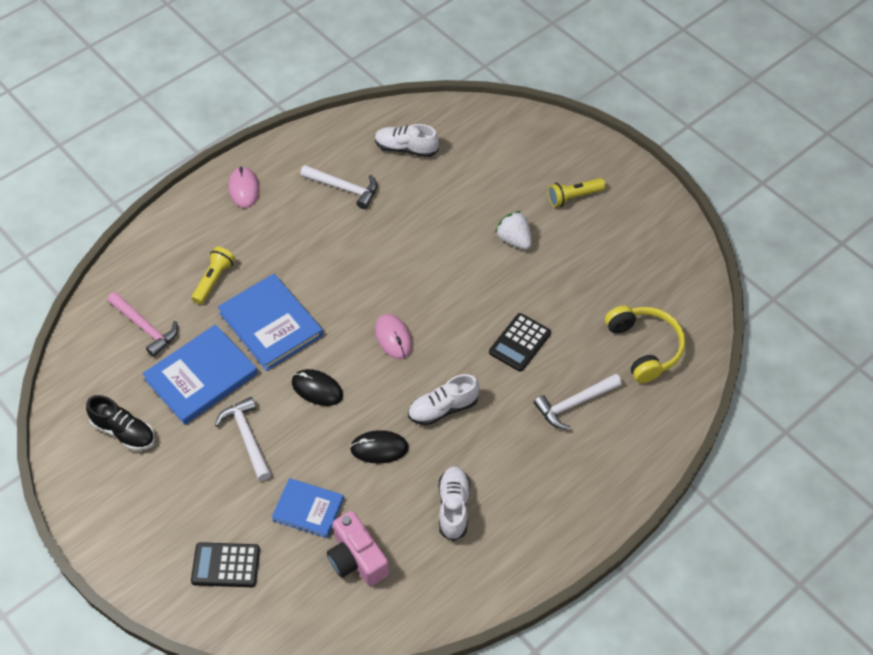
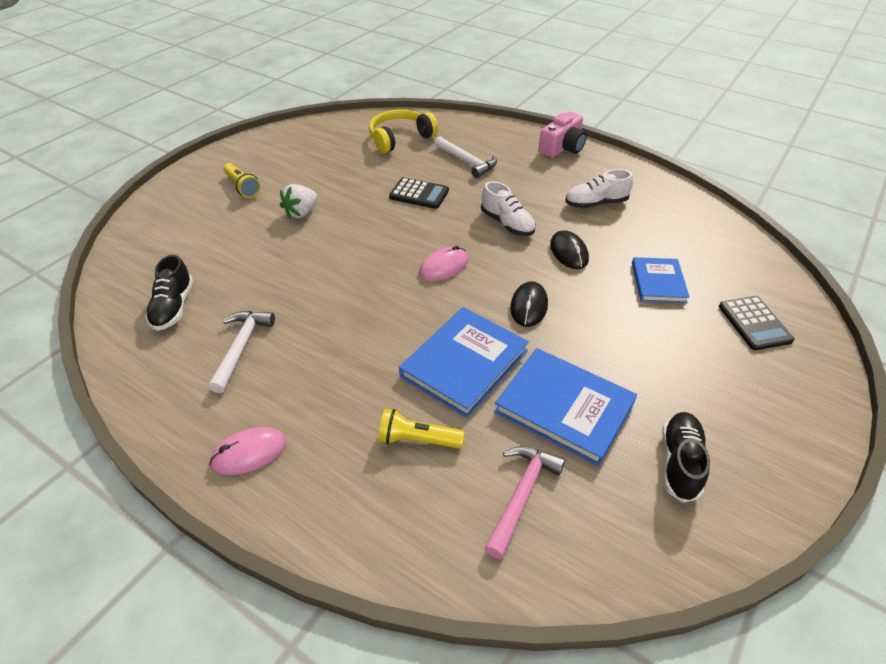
camera: 105 degrees left, 10 degrees down
(247, 437) = (615, 345): white hammer -> none
(356, 558) = (679, 244): pink camera -> pink camera (562, 148)
(406, 148) = (173, 307): white shoe -> black shoe

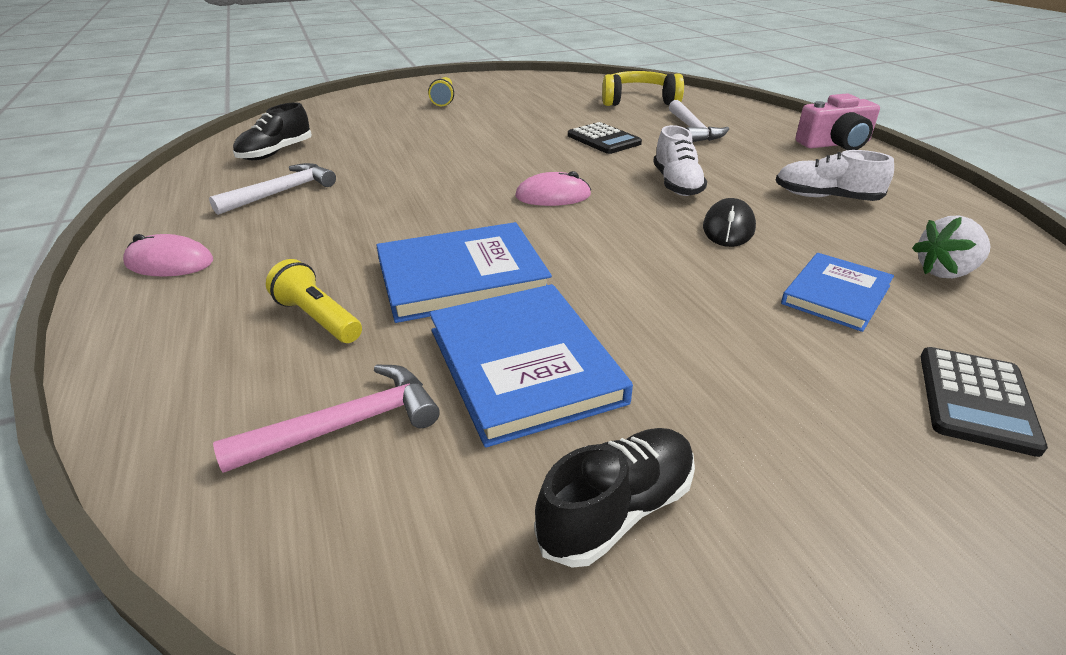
camera: 35 degrees right, 10 degrees down
(301, 213) = (468, 125): white strawberry -> white strawberry (945, 272)
(528, 306) = (609, 256): black mouse -> none

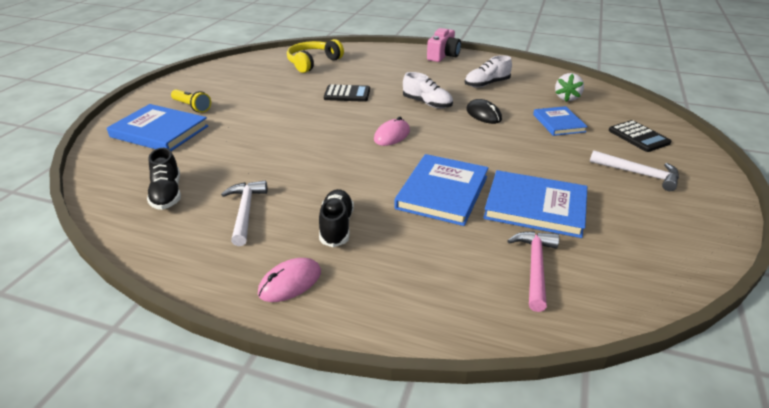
camera: 50 degrees left, 0 degrees up
(317, 318) = (432, 247): yellow flashlight -> none
(379, 108) = (160, 131): none -> blue book
(617, 510) = (638, 225): black shoe -> black shoe (336, 226)
(692, 129) = (375, 71): white hammer -> white hammer (638, 174)

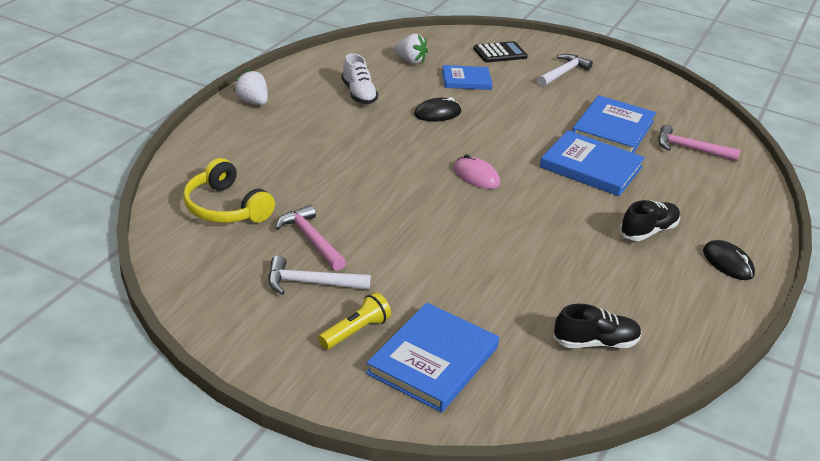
camera: 85 degrees left, 0 degrees up
(245, 212) = (627, 285): white hammer -> white hammer (311, 283)
(285, 87) = (311, 239): none -> pink hammer
(290, 282) = (727, 263): pink mouse -> black mouse
(336, 226) = (648, 231): black shoe -> black shoe turned 135 degrees clockwise
(347, 94) = (355, 191): black calculator -> none
(427, 103) = (400, 141): white shoe -> none
(443, 55) = (252, 102): pink camera -> white strawberry

